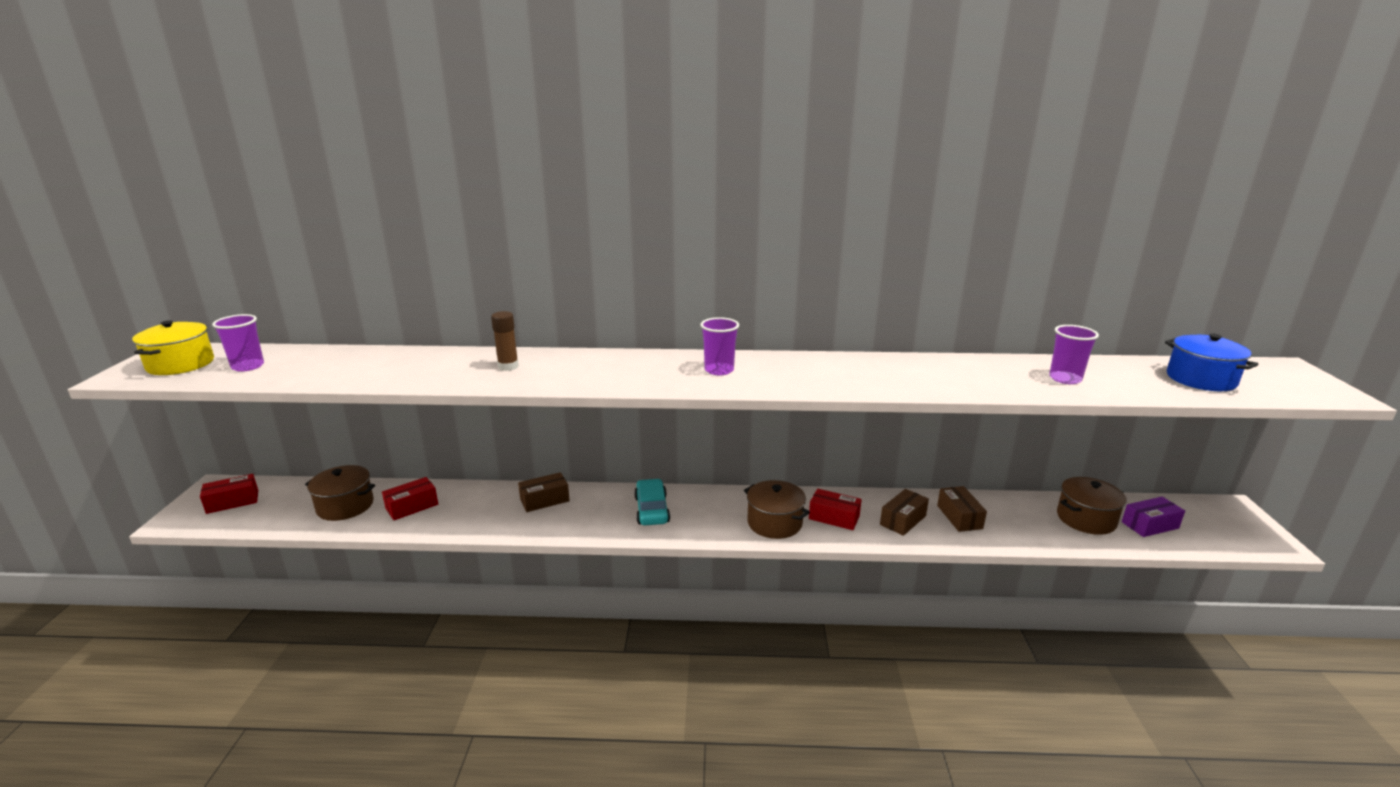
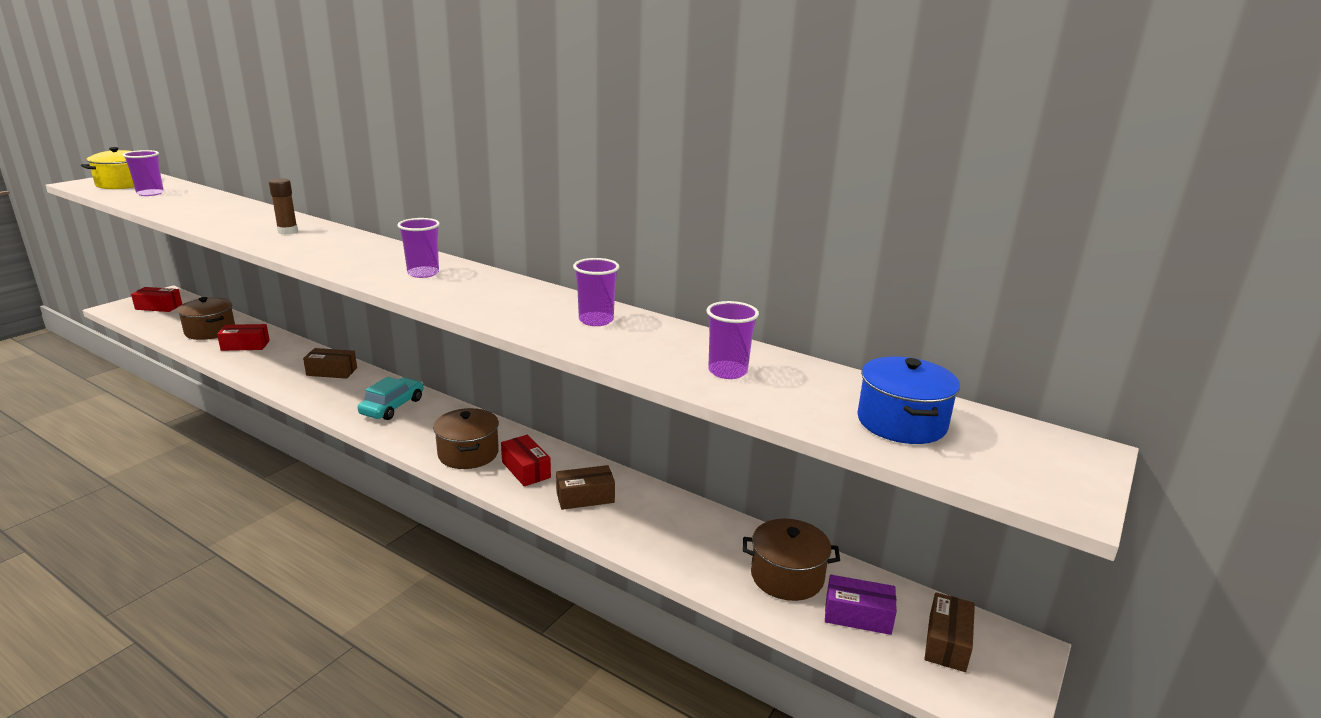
camera: 30 degrees right, 0 degrees up
(919, 369) = (596, 320): none -> purple cup
(959, 517) = (646, 517): brown box -> brown box (946, 642)

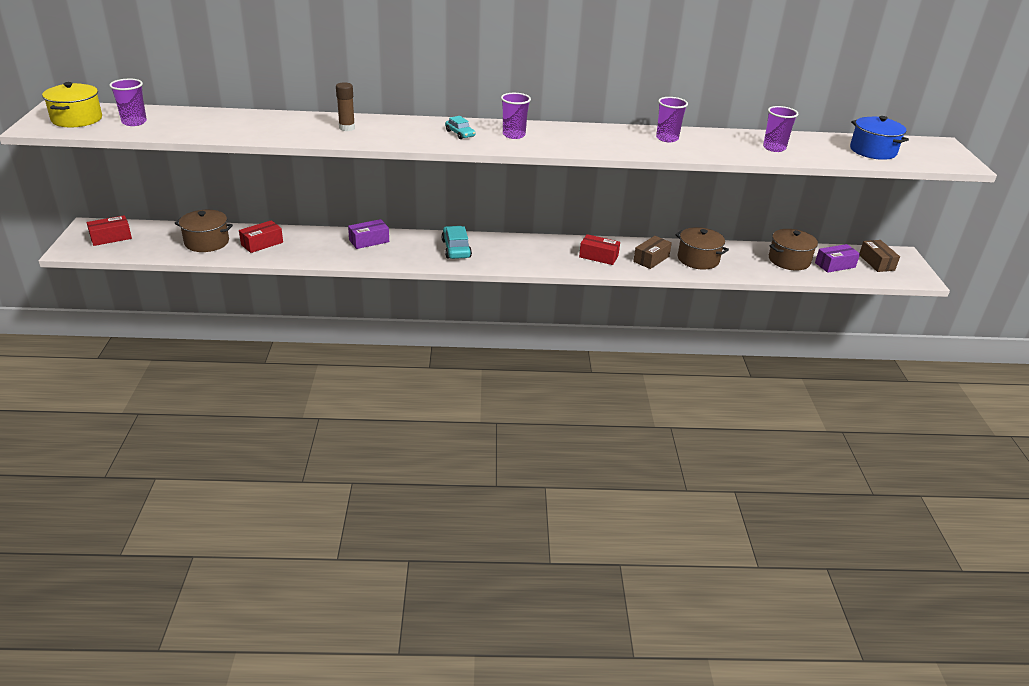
camera: 35 degrees left, 10 degrees up
(332, 372) = (369, 241): brown box -> purple box
(373, 259) = (460, 134): none -> turquoise car
(468, 453) = (552, 259): brown pot -> brown pot (698, 259)

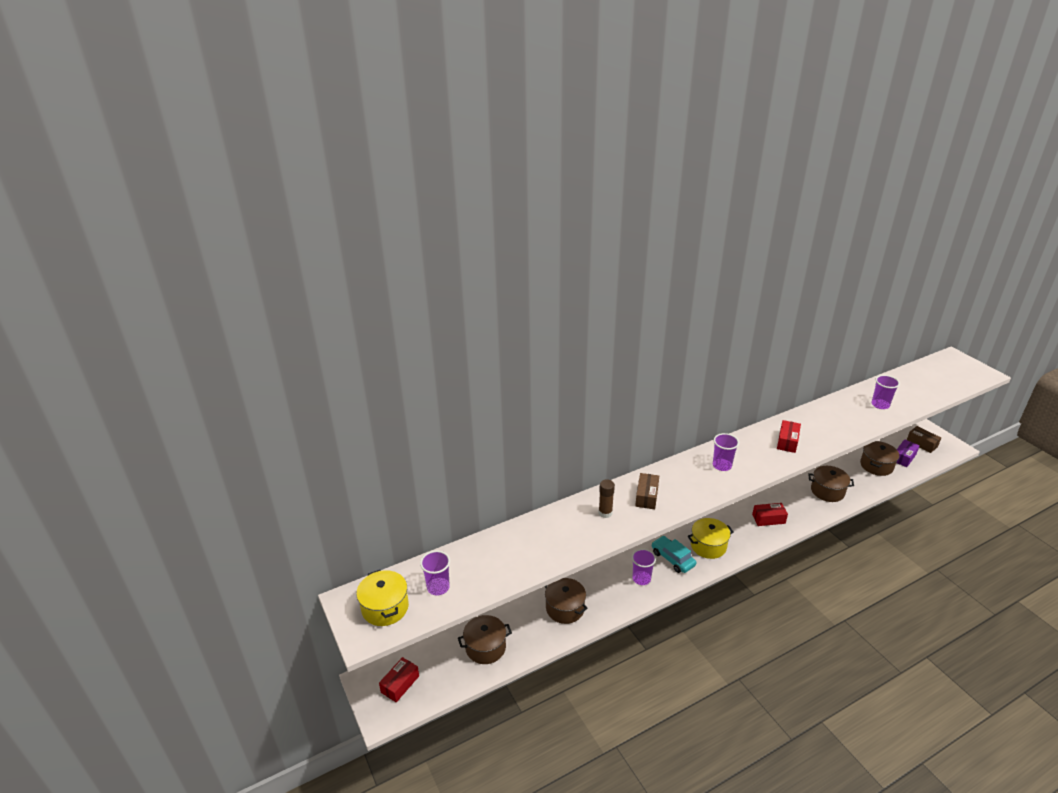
camera: 25 degrees left, 0 degrees up
(262, 243) = (530, 626): red box -> red box (787, 442)
(308, 244) = (565, 608): none -> brown pot
(369, 241) = (605, 581): purple box -> none
(460, 134) = (687, 481): turquoise car -> none
(505, 253) = (708, 546): none -> yellow pot
(651, 259) = (801, 505): brown box -> brown box (647, 496)
(667, 138) = (813, 423): purple cup -> purple cup (641, 578)
(873, 151) = (930, 382): blue pot -> none

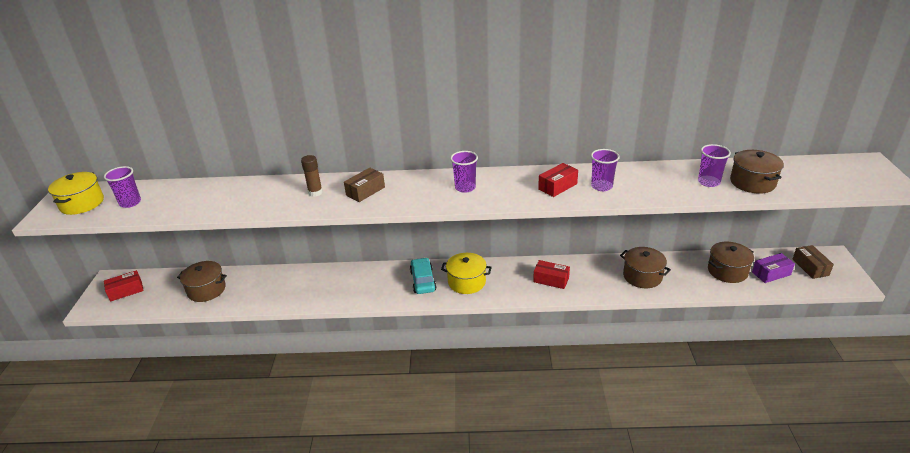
camera: 30 degrees right, 0 degrees up
(565, 608) = (293, 285): brown pot -> brown pot (752, 182)
(641, 578) = (378, 286): purple cup -> purple cup (601, 186)

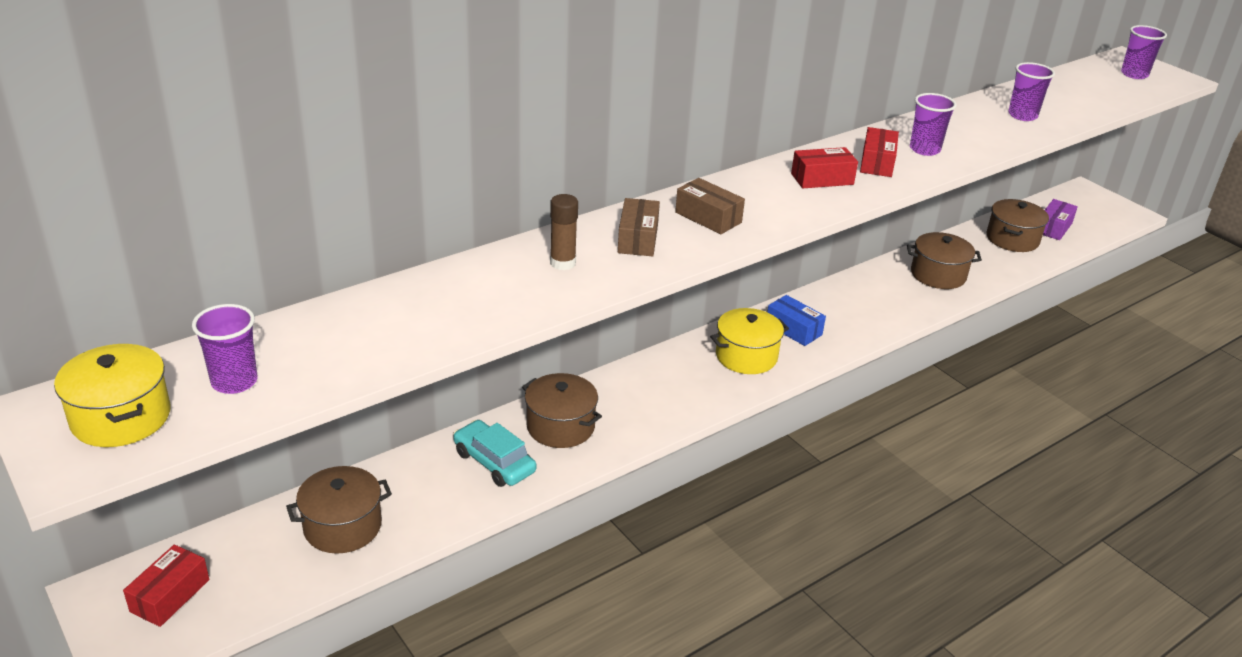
camera: 40 degrees left, 0 degrees up
(423, 281) = (685, 376): turquoise car -> turquoise car (494, 462)
(465, 187) = (768, 195): purple cup -> purple cup (1134, 74)
(511, 277) = (793, 329): none -> blue box
(551, 280) = (845, 315): red box -> red box (822, 179)
(752, 182) = (1062, 105): brown pot -> brown pot (560, 426)
(810, 267) = (1079, 209): brown box -> brown box (708, 217)

